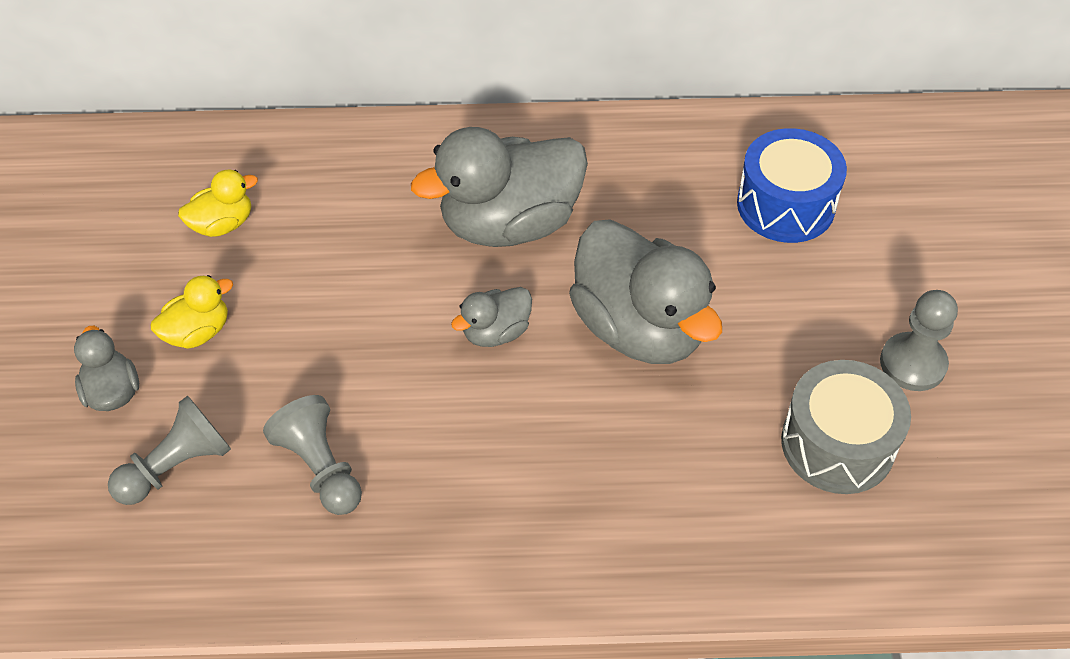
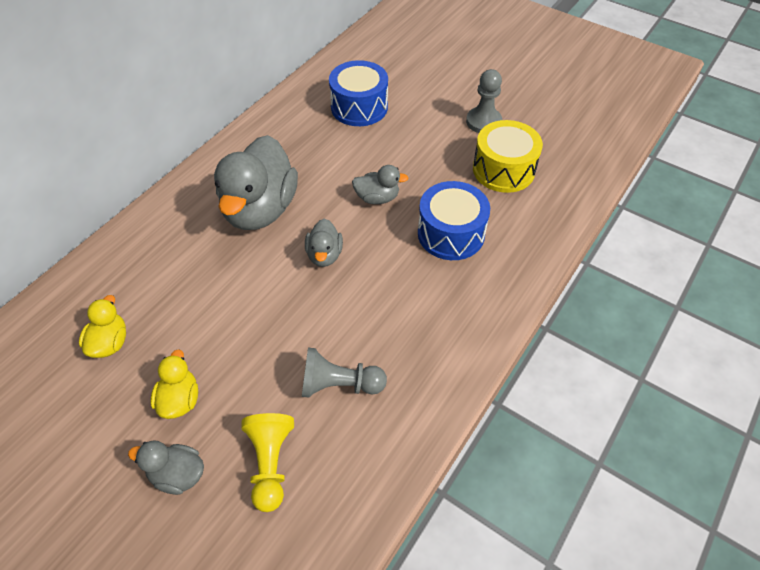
camera: 55 degrees left, 0 degrees up
(177, 466) = (270, 463): grey pawn -> yellow pawn
(639, 327) = (377, 198): grey duck -> grey duck, size x0.47
(653, 447) = (451, 234): none -> blue drum
(837, 444) = (503, 170): grey drum -> yellow drum

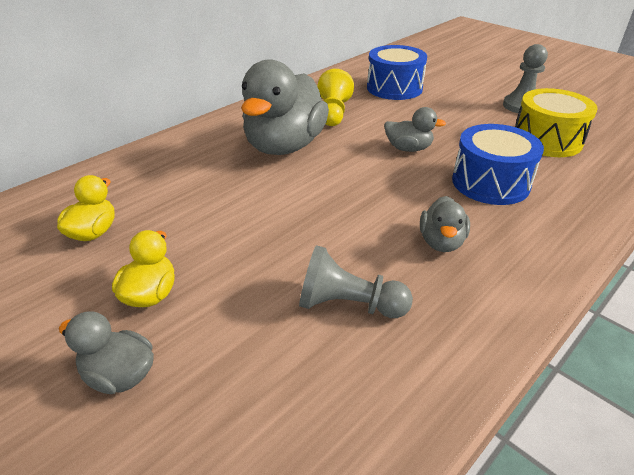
camera: 10 degrees right, 15 degrees down
(270, 463) = (243, 381): yellow pawn -> yellow pawn (333, 113)
(324, 255) = (346, 186): grey duck -> grey duck (441, 242)

